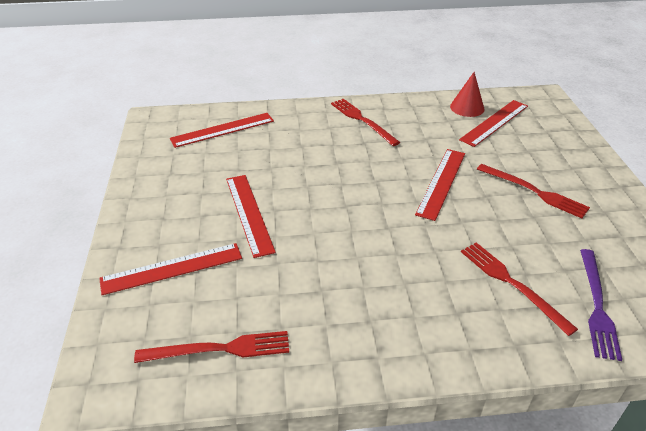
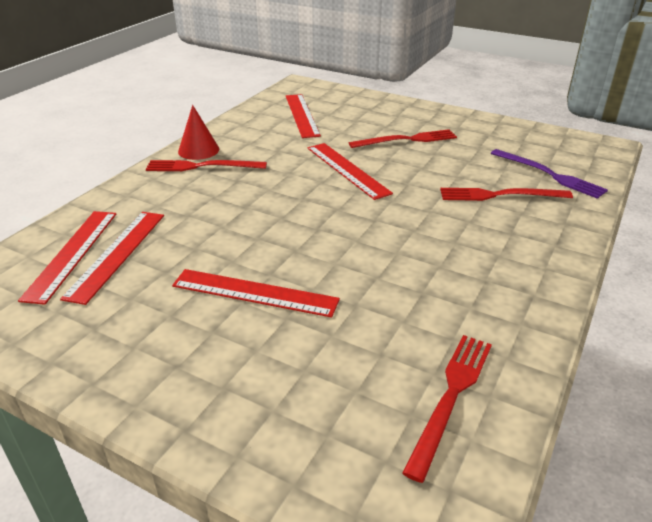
camera: 55 degrees left, 5 degrees down
(172, 268) = (282, 390): red ruler -> red ruler (117, 254)
(467, 107) = (264, 116): red cone -> red cone (198, 150)

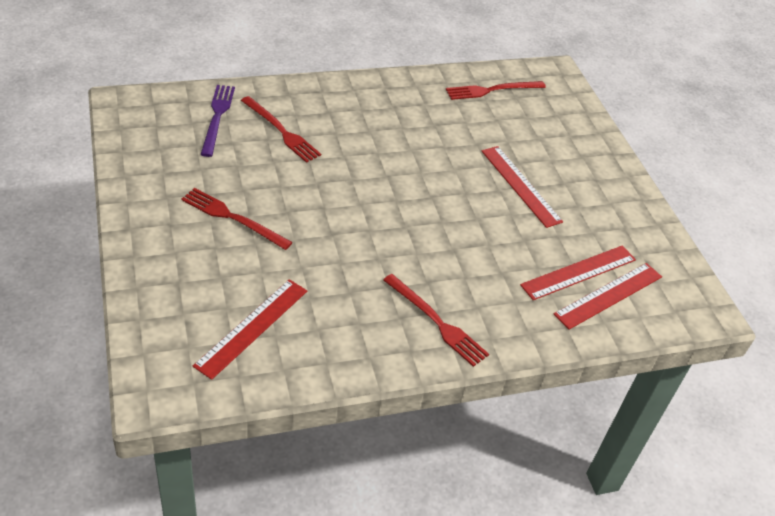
camera: 140 degrees left, 10 degrees up
(198, 150) = (415, 349): red cone -> none
(347, 170) = (333, 226): red ruler -> none

